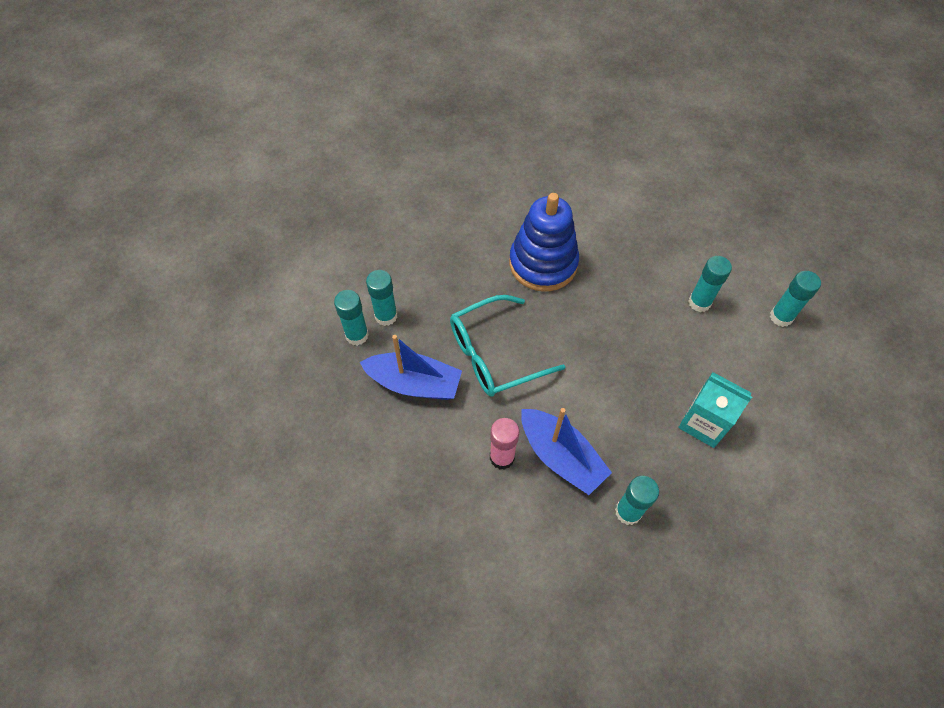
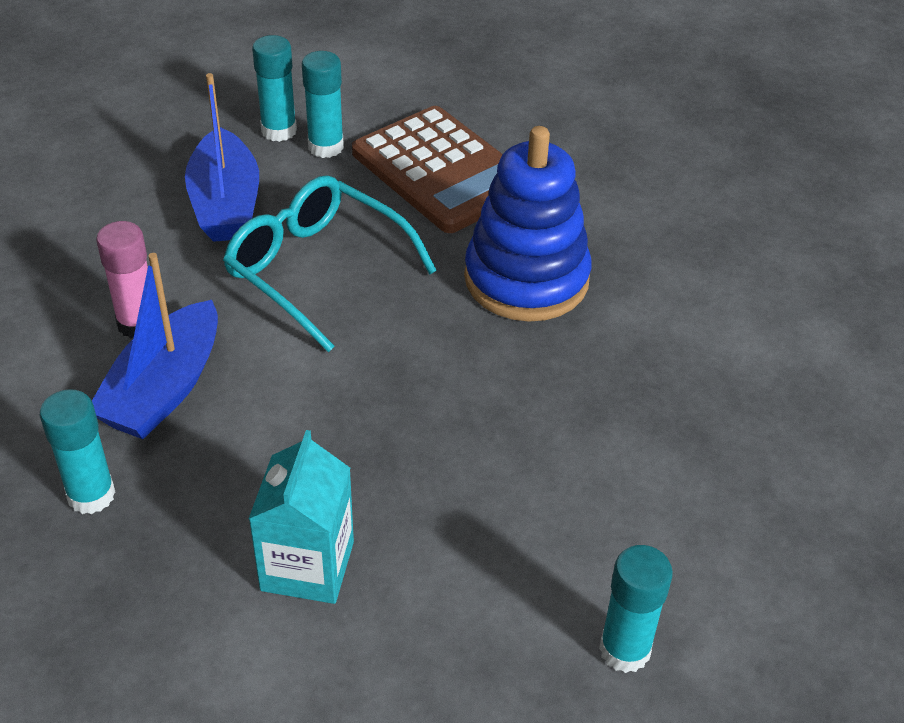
camera: 65 degrees right, 15 degrees down
(437, 268) = (441, 171): none -> brown calculator
(699, 302) = (577, 506): turquoise glue stick -> none

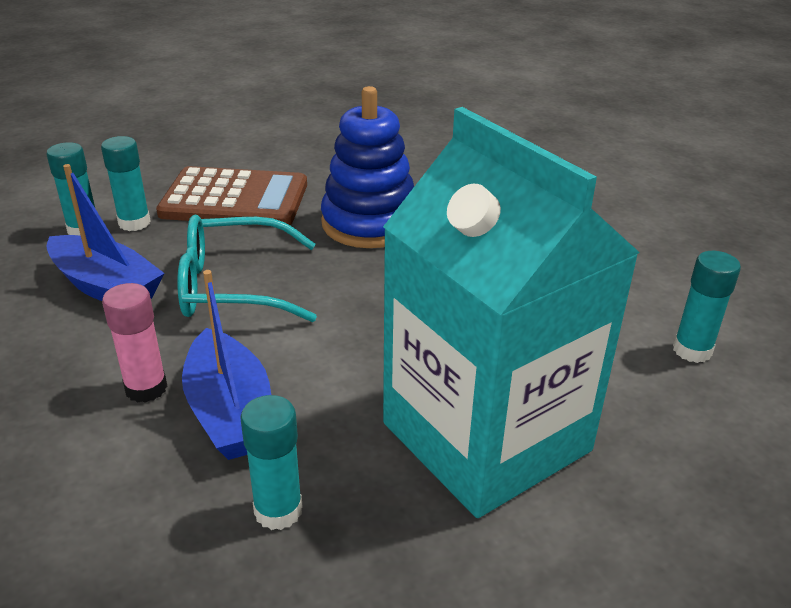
camera: 45 degrees left, 10 degrees down
(307, 566) = (486, 437): turquoise carton -> turquoise carton, size x2.20

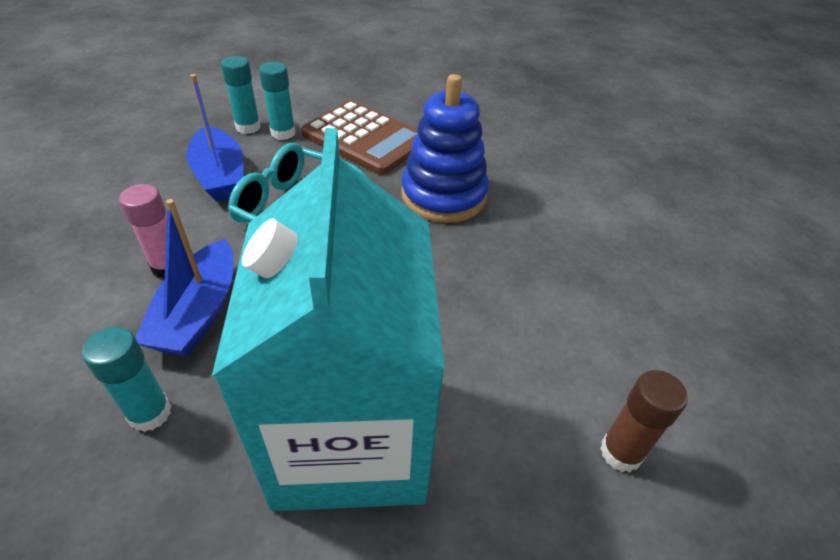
camera: 30 degrees right, 10 degrees up
(692, 350) = (621, 452): turquoise glue stick -> brown glue stick

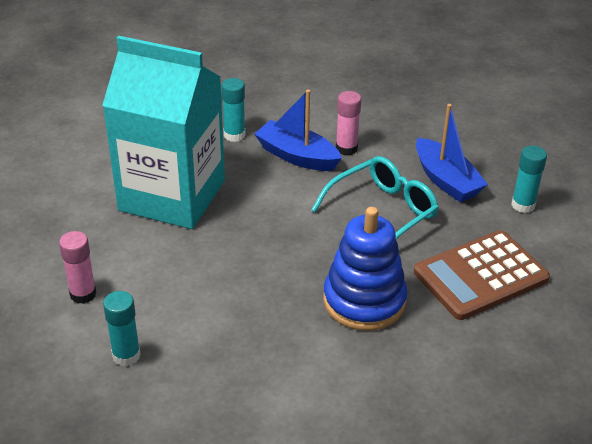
camera: 115 degrees right, 5 degrees down
(220, 176) = (446, 180): blue boat -> blue boat turned 120 degrees counterclockwise
(283, 133) = (506, 224): turquoise glue stick -> turquoise glue stick (126, 355)
(621, 452) = (83, 294): brown glue stick -> pink glue stick

